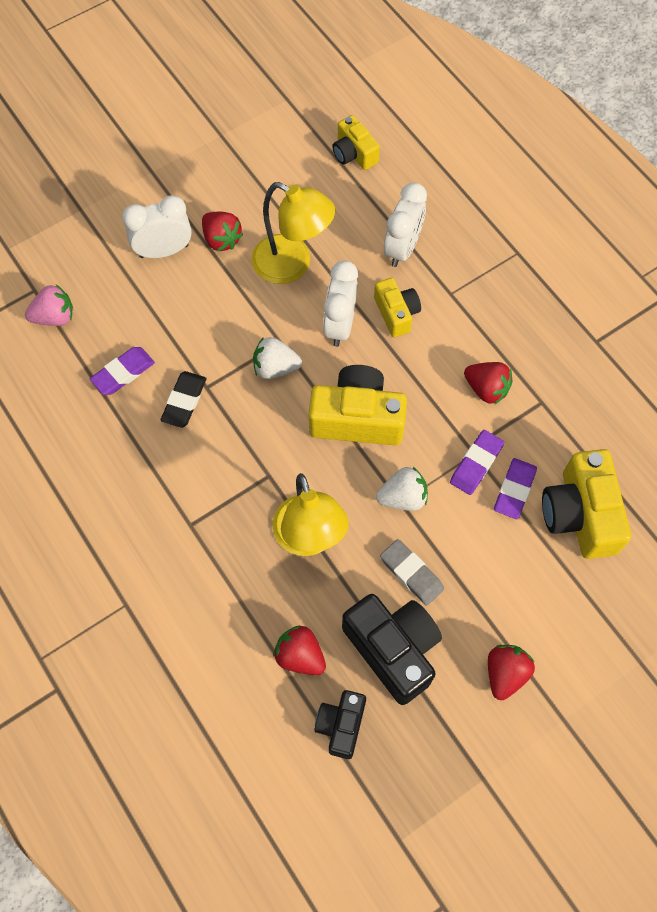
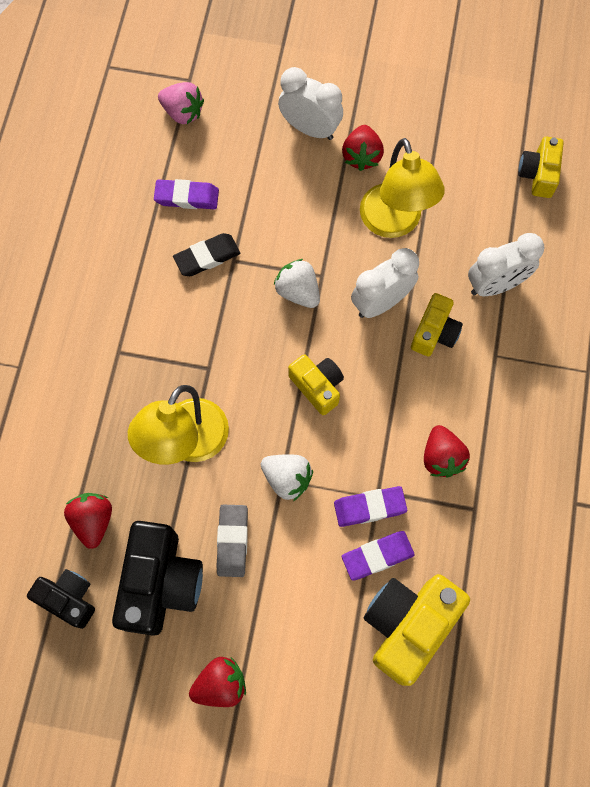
camera: 45 degrees right, 5 degrees up
(341, 725) = (68, 598): black camera -> black camera turned 60 degrees clockwise
(357, 418) = (317, 386): yellow camera -> yellow camera, size x0.59

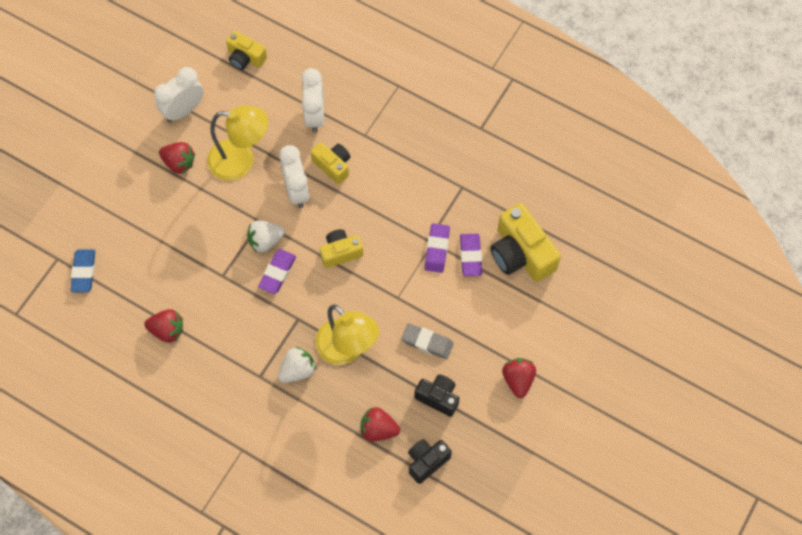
camera: 70 degrees left, 5 degrees down
(160, 583) = (438, 397): black camera -> black camera, size x0.59
(183, 112) = (84, 272): pink strawberry -> blue eraser
(187, 197) = (156, 291): purple eraser -> purple eraser (277, 273)
(207, 257) = (211, 292): black eraser -> none
(287, 478) = (397, 294): white strawberry -> white strawberry (297, 370)
(310, 129) = (140, 189): white clock -> white clock (183, 110)
(441, 457) = (420, 194): red strawberry -> red strawberry (167, 330)

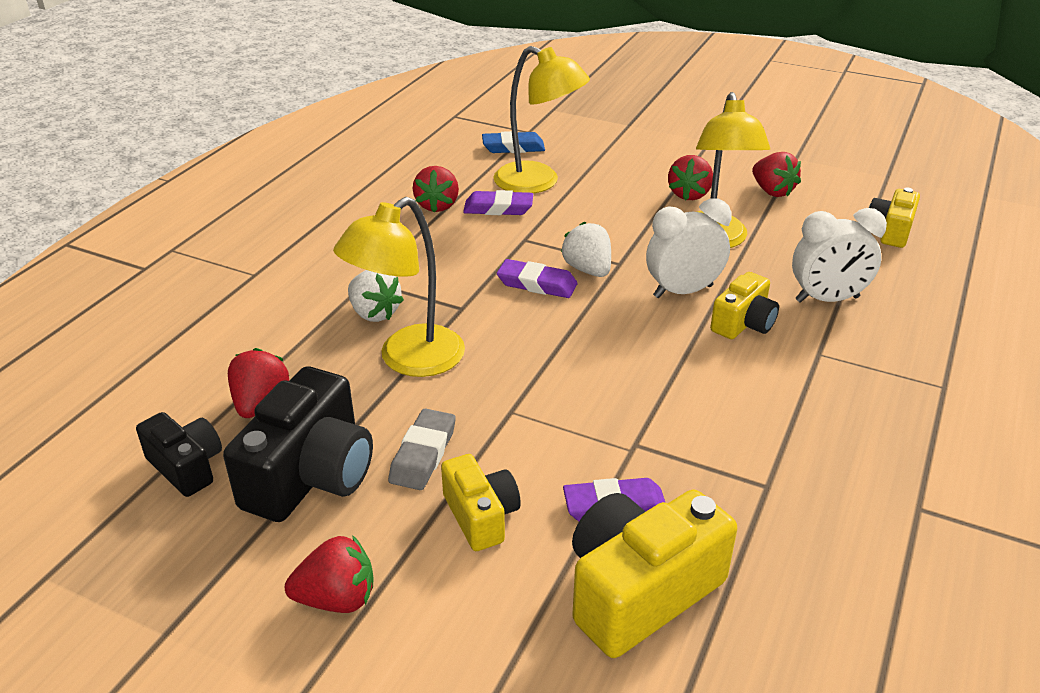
camera: 85 degrees right, 30 degrees down
(144, 259) = (538, 182): none -> yellow lamp
(183, 110) = (772, 191): white clock -> red strawberry
(340, 252) = (585, 342): yellow camera -> yellow camera (481, 516)
(437, 249) = (618, 457): purple eraser -> purple eraser (498, 208)
(438, 397) = (311, 475): black camera -> black camera, size x1.71

